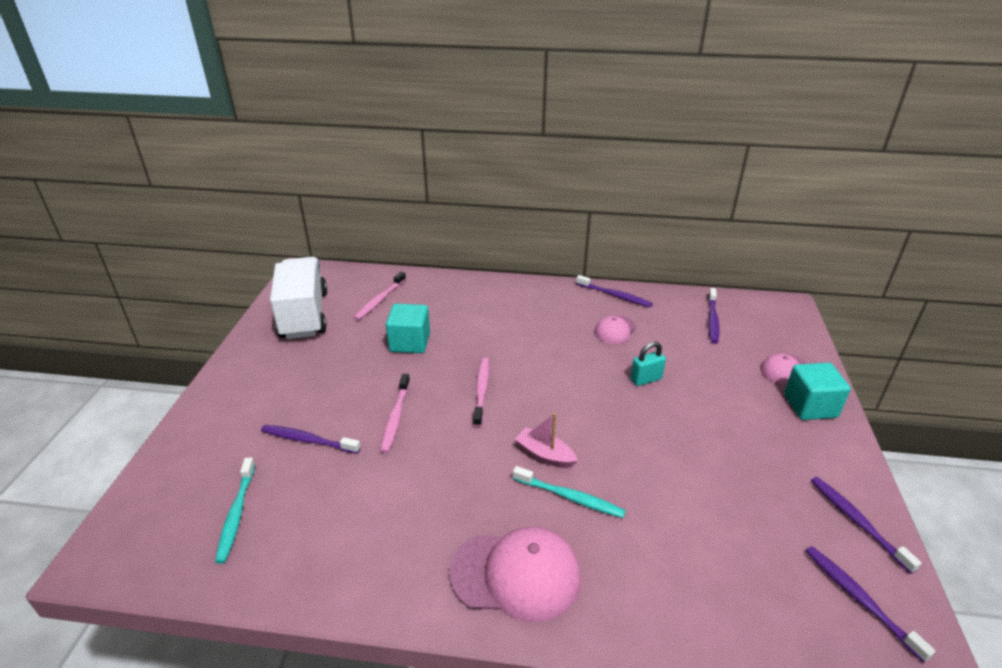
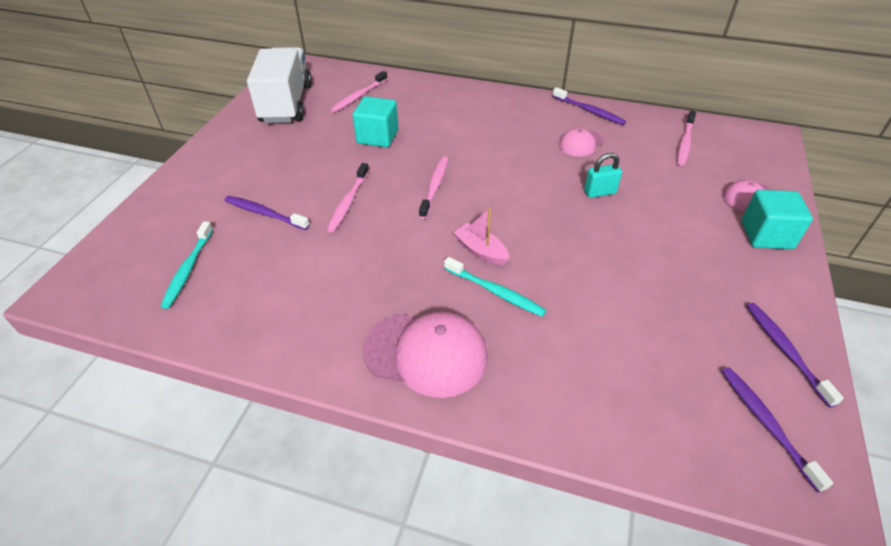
camera: 10 degrees right, 10 degrees up
(712, 320) = (685, 142): purple toothbrush -> pink toothbrush

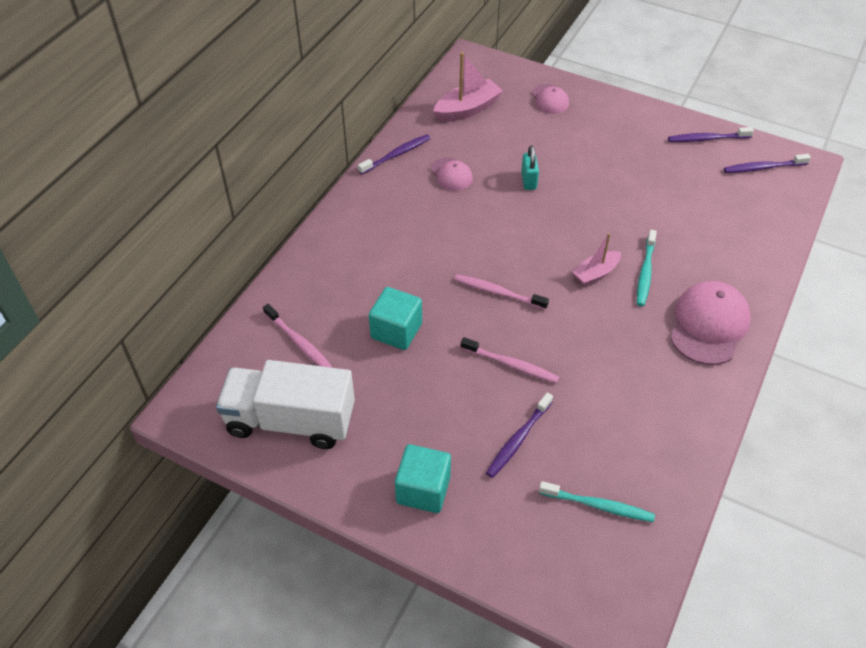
camera: 80 degrees left, 5 degrees up
(495, 292) = (645, 272): turquoise toothbrush -> turquoise toothbrush turned 150 degrees clockwise
(685, 142) = (467, 109): pink toothbrush -> pink boat
(766, 235) = (596, 106): turquoise cube -> turquoise cube (423, 489)

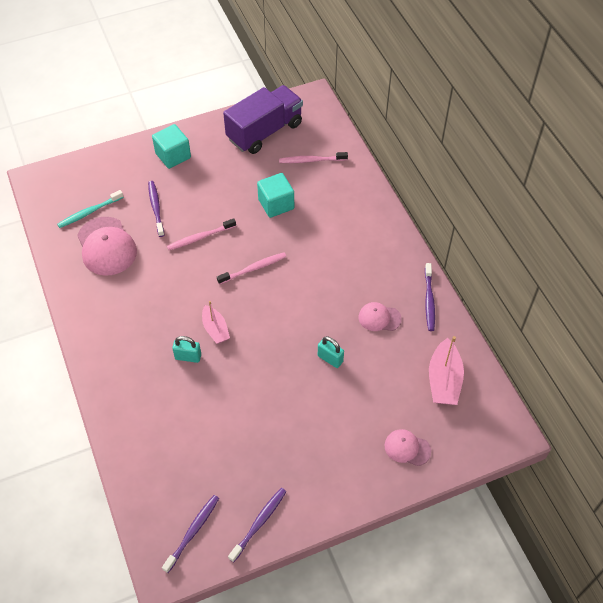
camera: 130 degrees right, 5 degrees up
(290, 420) = (264, 131): white truck -> purple truck
(595, 273) = (215, 329): pink boat -> pink boat turned 150 degrees clockwise
(645, 272) = (188, 357): turquoise toothbrush -> turquoise padlock
(708, 325) = (119, 354): pink cap -> pink cap (106, 246)

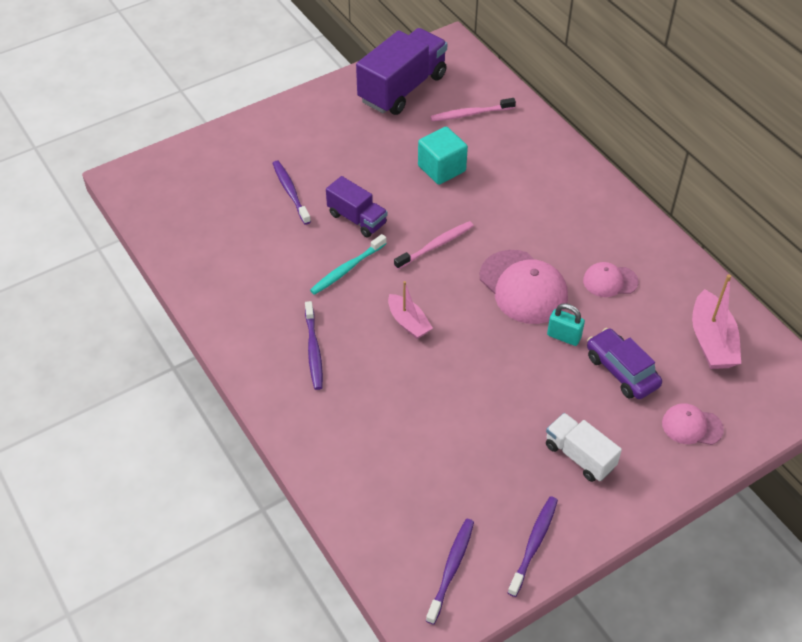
camera: 10 degrees left, 5 degrees down
(89, 212) = (205, 208): turquoise toothbrush -> turquoise toothbrush (347, 269)
(106, 246) = (239, 244): pink cap -> pink cap (523, 287)
(173, 156) = (295, 129): turquoise cube -> none
(188, 357) = (383, 360): turquoise padlock -> none
(200, 237) = (357, 219): pink toothbrush -> purple truck
(314, 458) = (579, 456): none -> white truck
(366, 394) = (621, 371): none -> purple car
(429, 300) = (664, 253): purple toothbrush -> purple toothbrush (313, 350)

